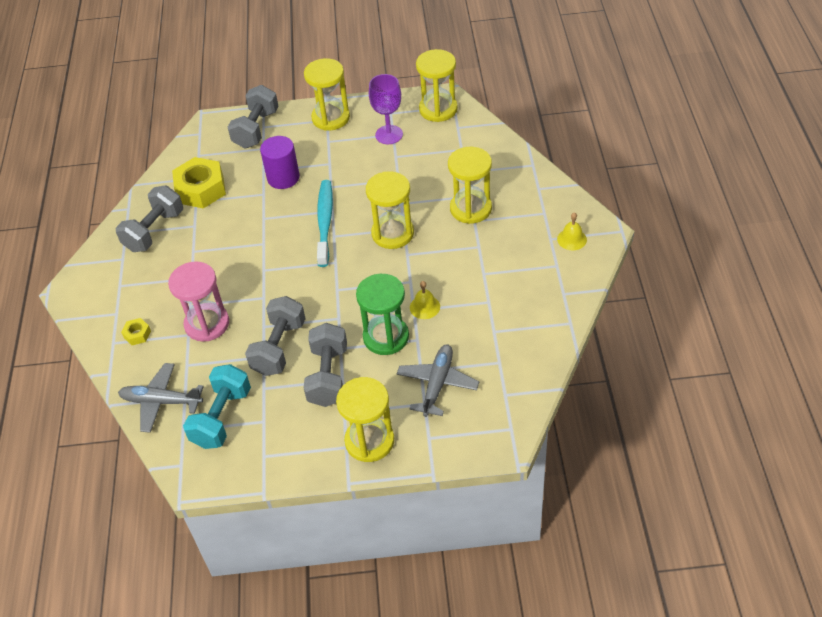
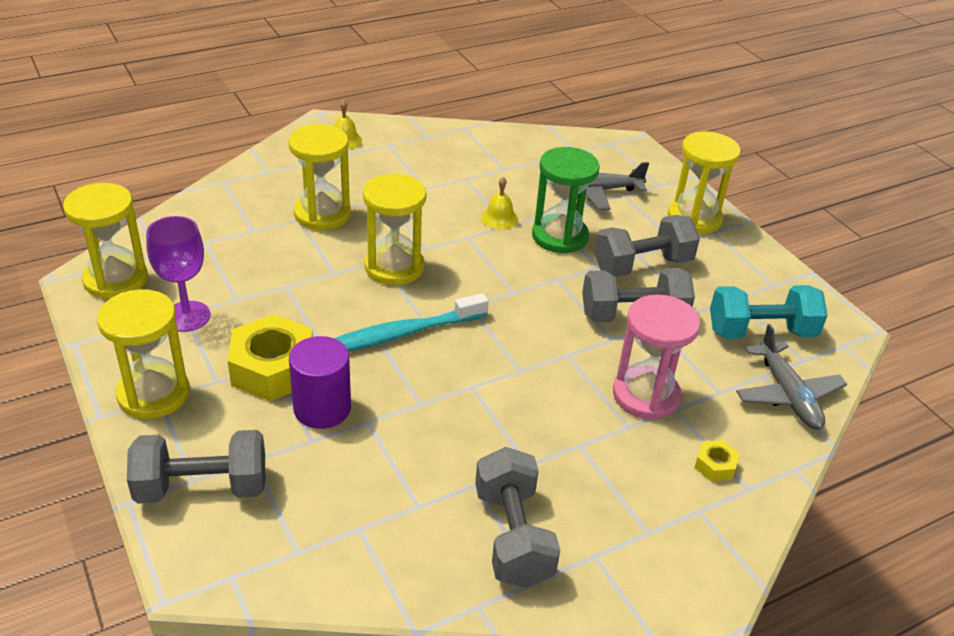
camera: 120 degrees left, 10 degrees down
(154, 231) = (512, 536): grey dumbbell -> grey dumbbell turned 75 degrees clockwise
(201, 189) = (387, 509): yellow nut -> yellow nut (273, 368)

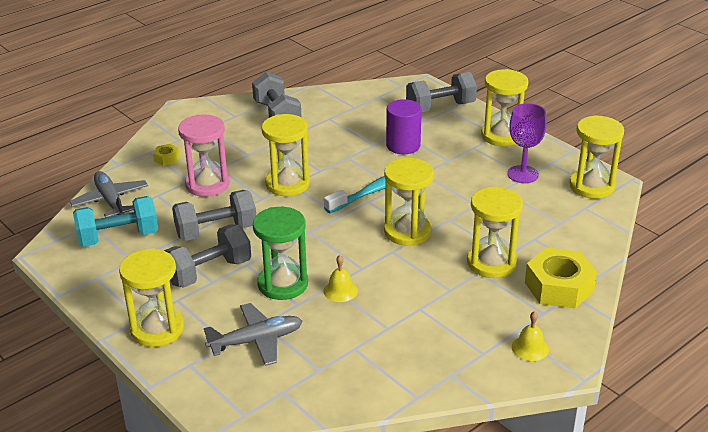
camera: 170 degrees right, 5 degrees down
(273, 368) = (445, 158): yellow nut -> yellow nut (559, 287)
(526, 371) = (287, 184): none -> yellow hourglass

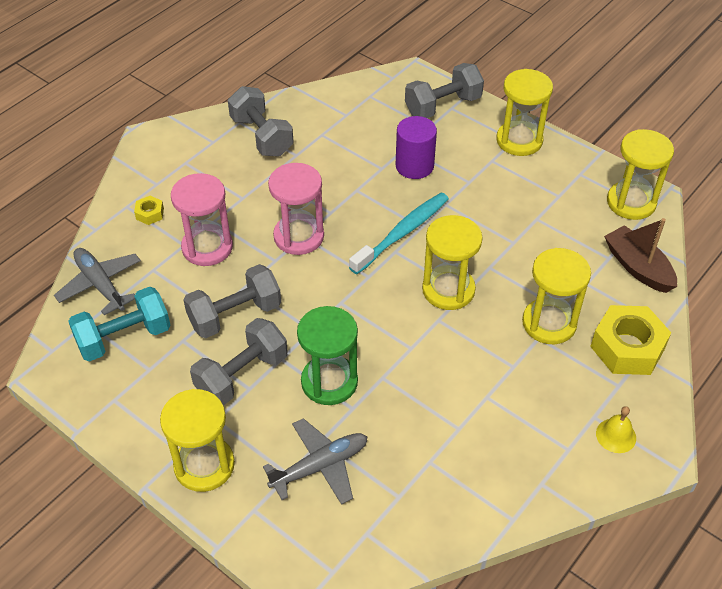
camera: 10 degrees left, 15 degrees up
(287, 184) = (299, 236): yellow hourglass -> pink hourglass
(340, 290) = (395, 383): yellow bell -> none
(522, 174) = (554, 194): purple goblet -> none
(585, 232) = (638, 267): none -> brown boat

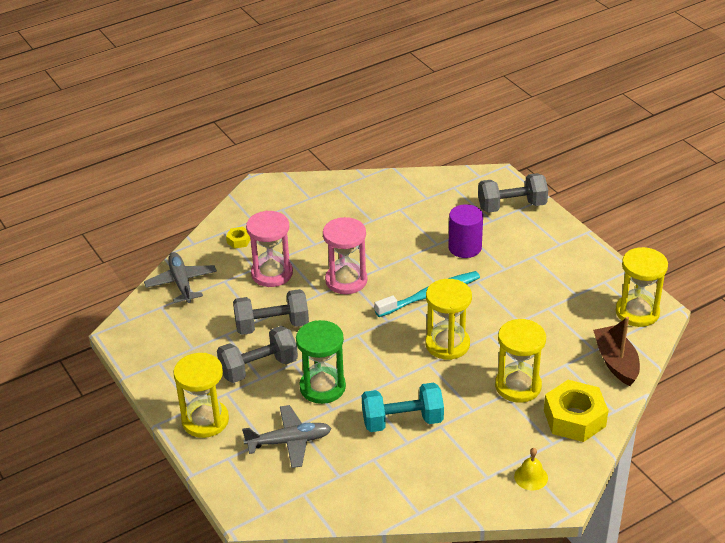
camera: 20 degrees right, 10 degrees down
(124, 338) = (183, 323): turquoise dumbbell -> turquoise dumbbell (402, 421)
(262, 136) = (350, 201): grey dumbbell -> none
(519, 140) = (564, 245): yellow hourglass -> none

